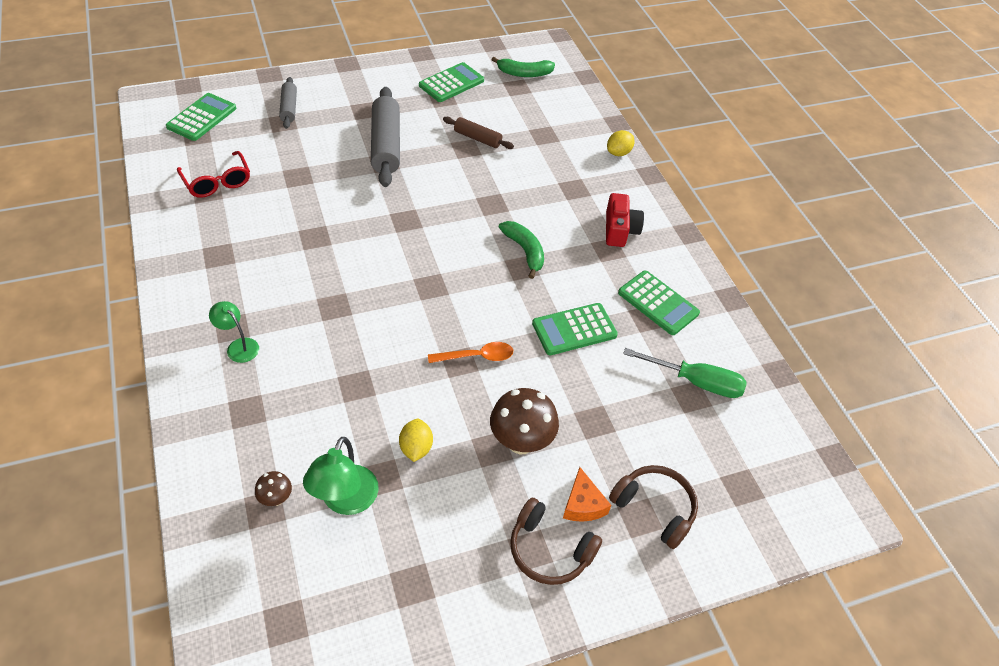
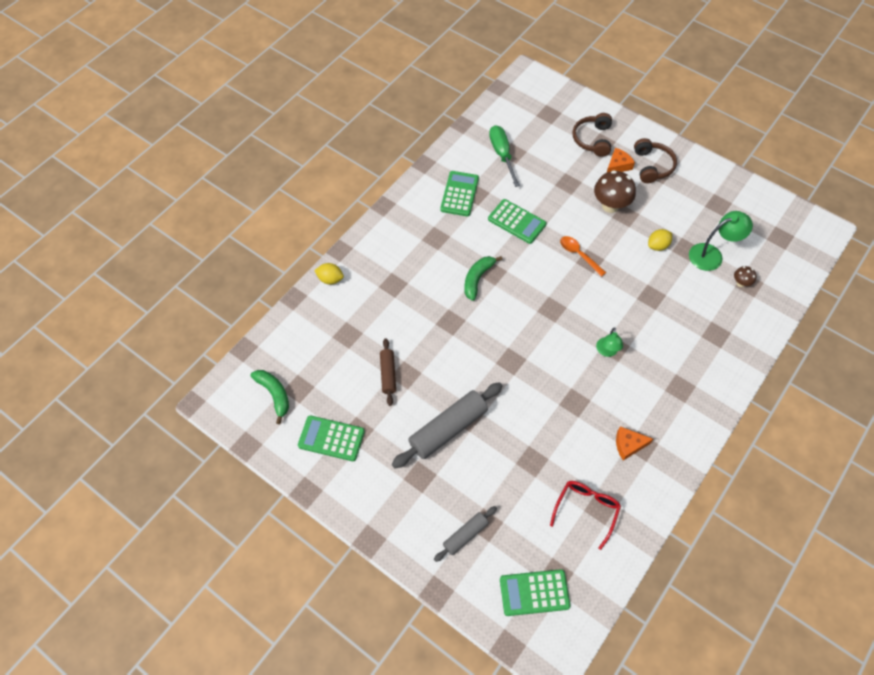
camera: 120 degrees left, 10 degrees up
(231, 246) = (628, 445): none -> orange cheese
(238, 346) = (687, 373): green lamp -> green lamp (607, 351)
(619, 230) = (412, 240): red camera -> none

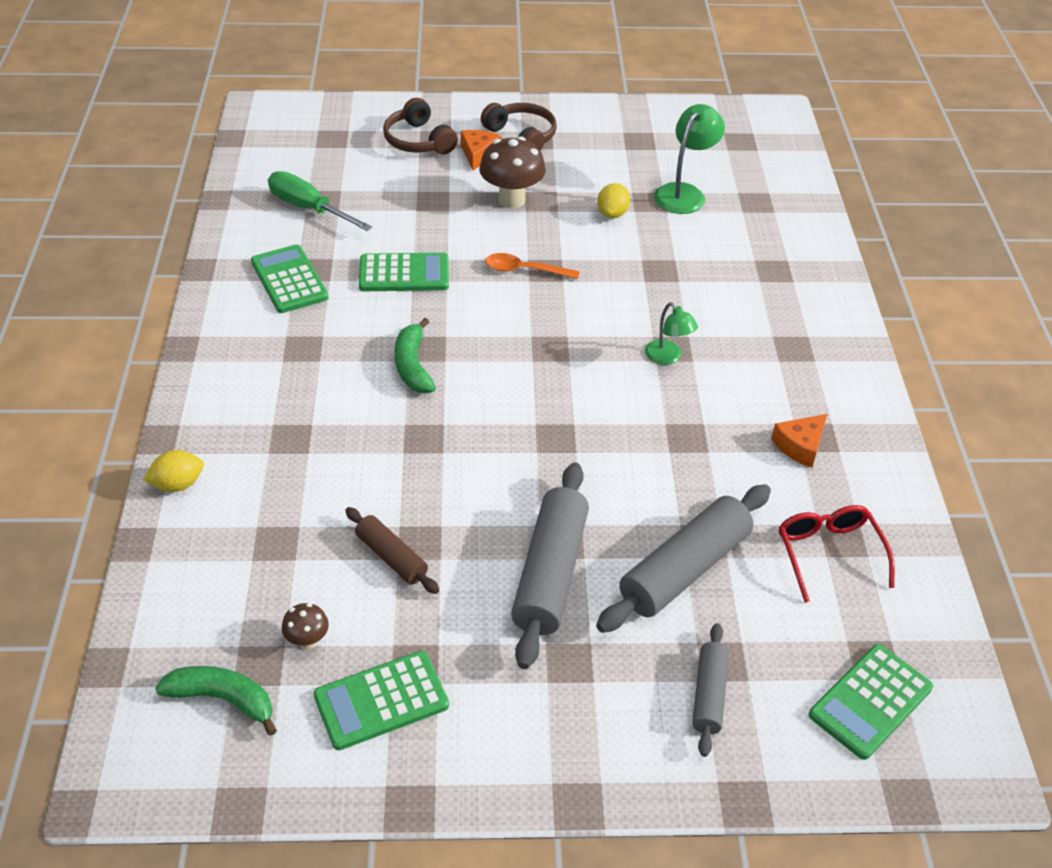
camera: 40 degrees left, 15 degrees down
(510, 469) = (685, 569): none -> grey rolling pin
(740, 283) = (745, 205): brown mushroom -> brown mushroom (307, 641)

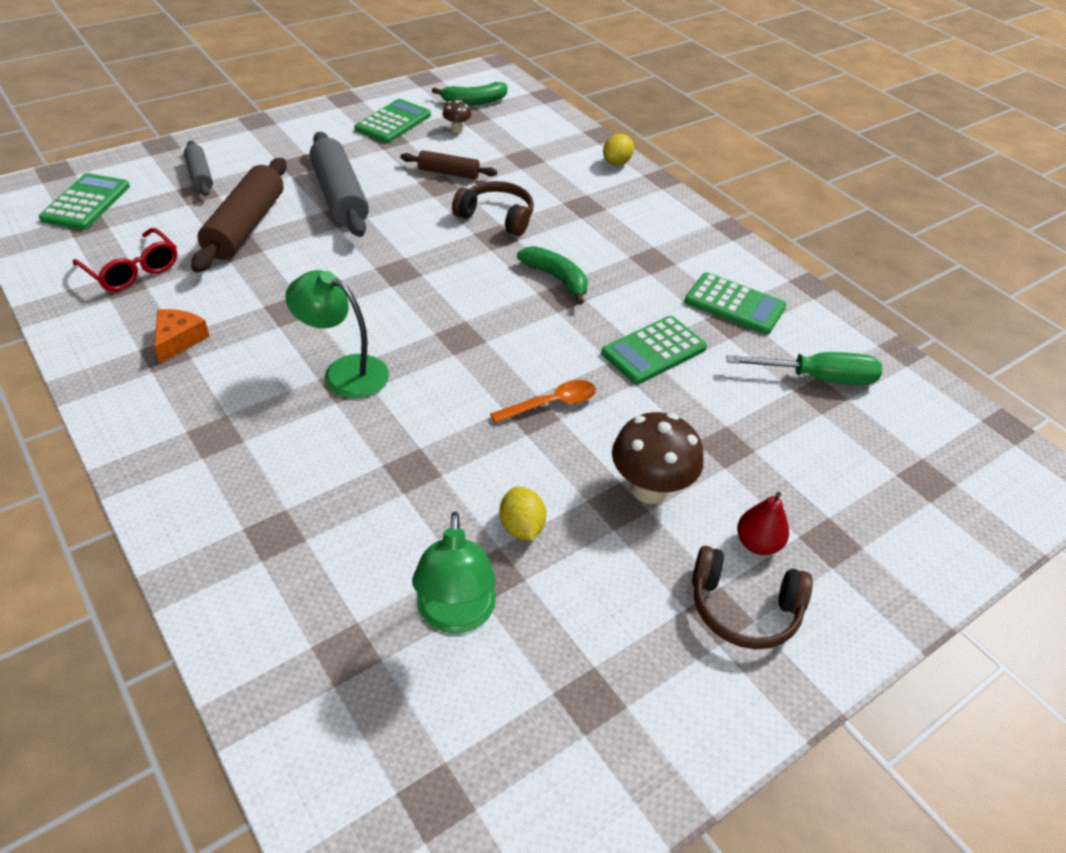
camera: 145 degrees right, 0 degrees up
(418, 141) = (843, 527): brown headphones -> brown headphones (496, 217)
(478, 154) = (757, 543): orange cheese -> red pear
(667, 357) = (344, 372): green lamp -> green lamp, size x1.60
(685, 569) = (245, 227): grey rolling pin -> brown rolling pin

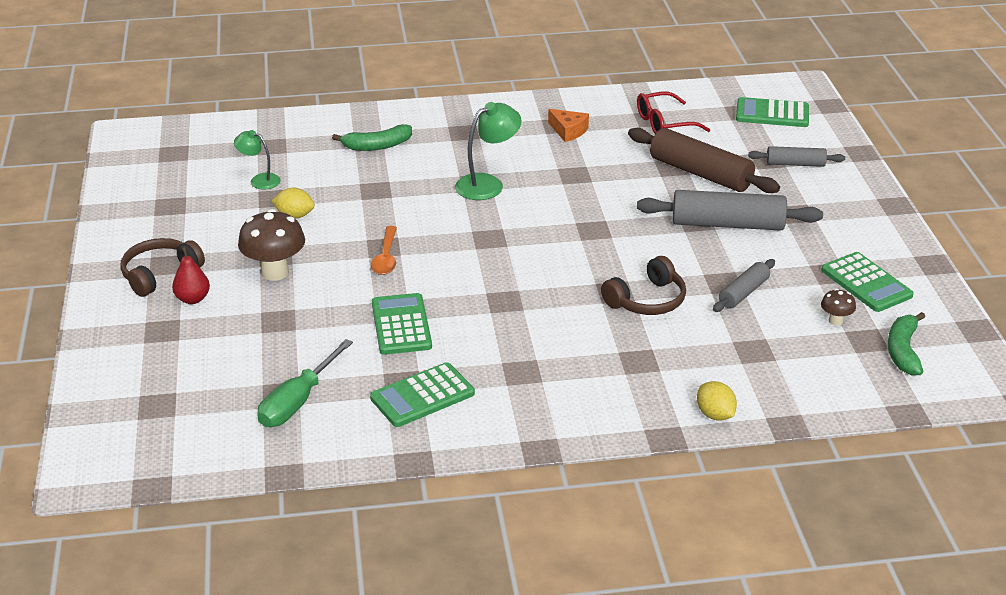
camera: 120 degrees right, 10 degrees down
(86, 203) = (772, 114): green calculator -> green calculator turned 150 degrees clockwise
(448, 173) = (743, 293): brown rolling pin -> grey rolling pin
(455, 615) = (259, 180): green lamp -> green lamp, size x0.62
(557, 279) = (530, 306): green banana -> green banana (377, 146)

